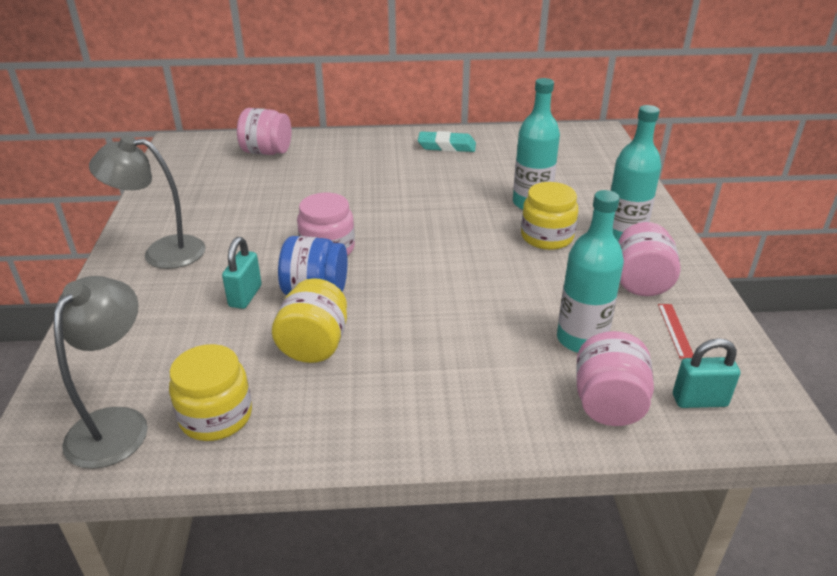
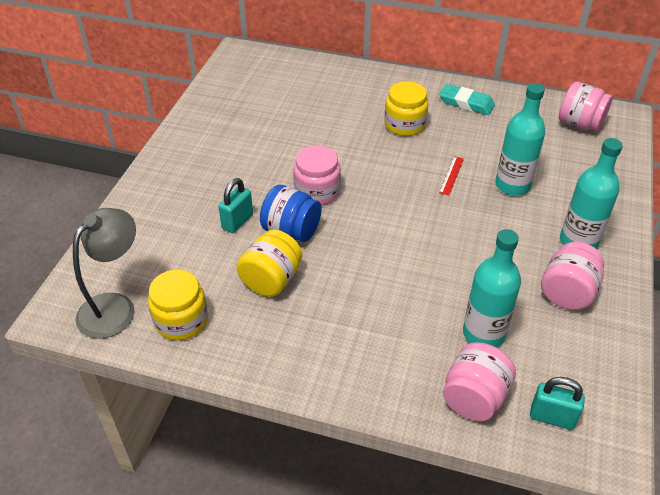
camera: 20 degrees right, 10 degrees up
(162, 252) = (190, 164): grey lamp -> none
(267, 152) = (307, 77): pink jar -> pink jar (579, 124)
(547, 237) = (507, 224): yellow jar -> yellow jar (405, 125)
(675, 330) = (570, 347): red ruler -> red ruler (451, 175)

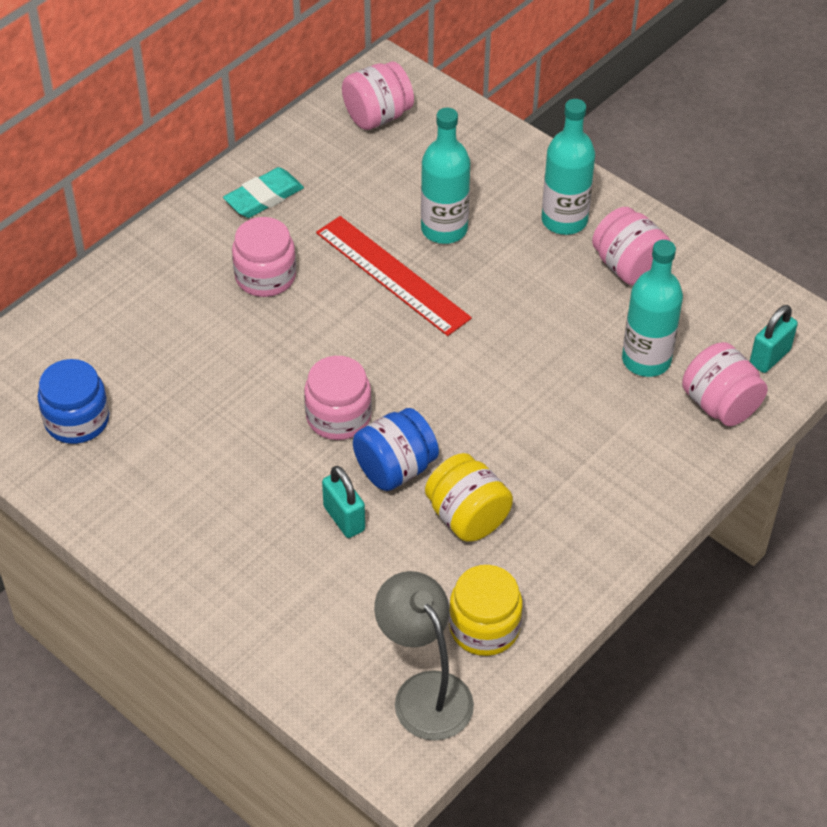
camera: 65 degrees left, 5 degrees up
(248, 96) = (77, 420): none -> blue jar
(405, 125) = (265, 276): yellow jar -> pink jar
(451, 175) = (392, 275): red ruler -> red ruler, size x2.36

